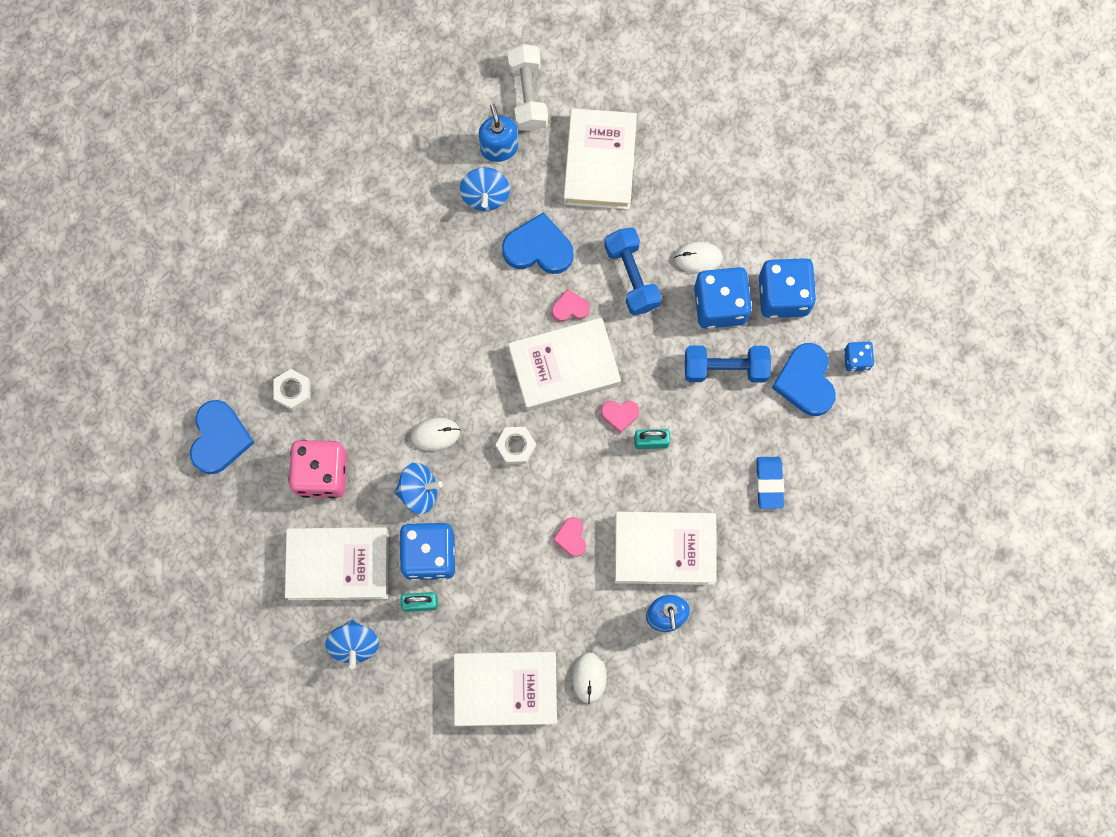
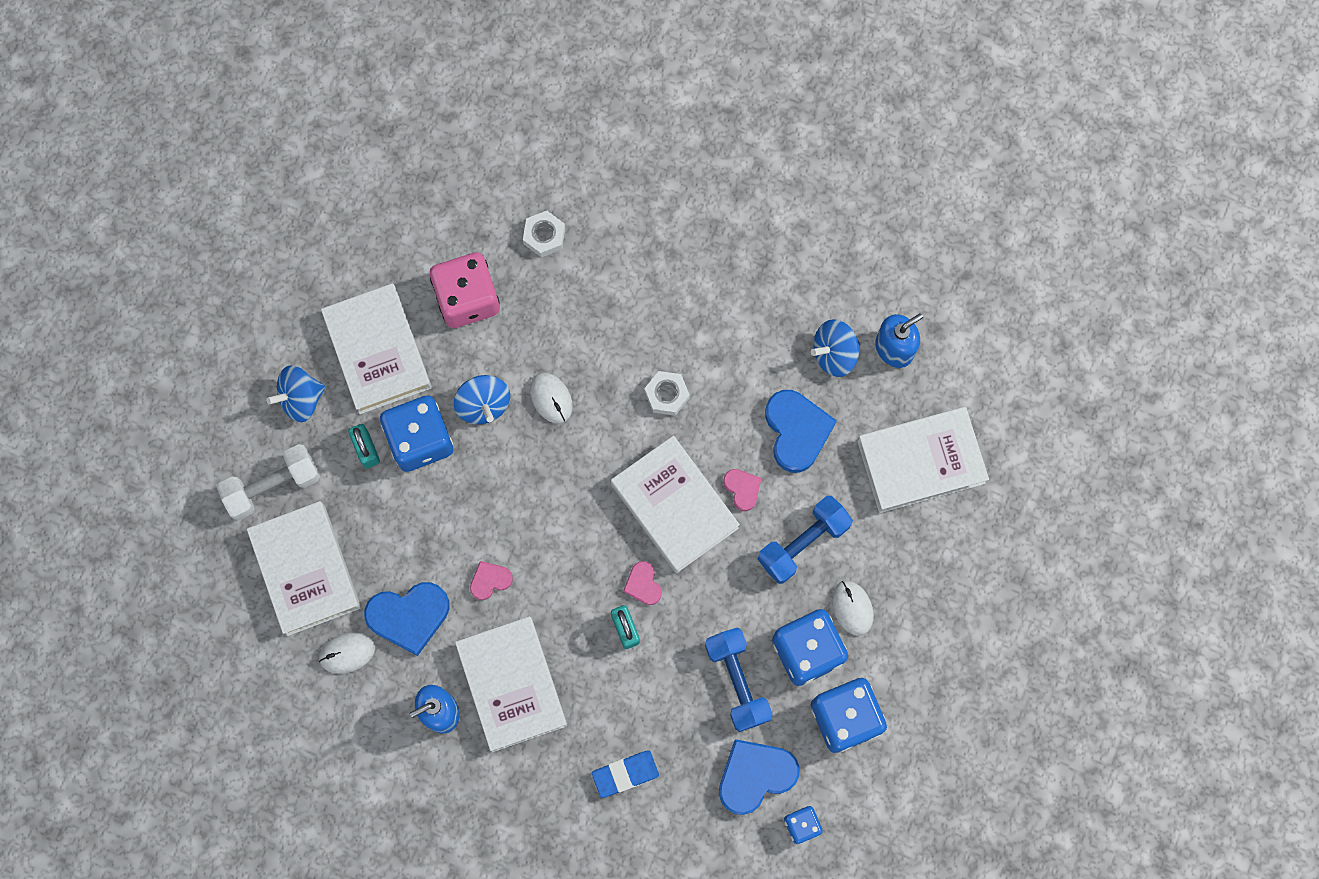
camera: 70 degrees right, 0 degrees up
(220, 439) = (467, 183): blue heart -> blue heart (409, 616)
(516, 446) = (568, 487): white nut -> white nut (667, 395)
(527, 95) = (967, 356): white dumbbell -> white dumbbell (272, 486)

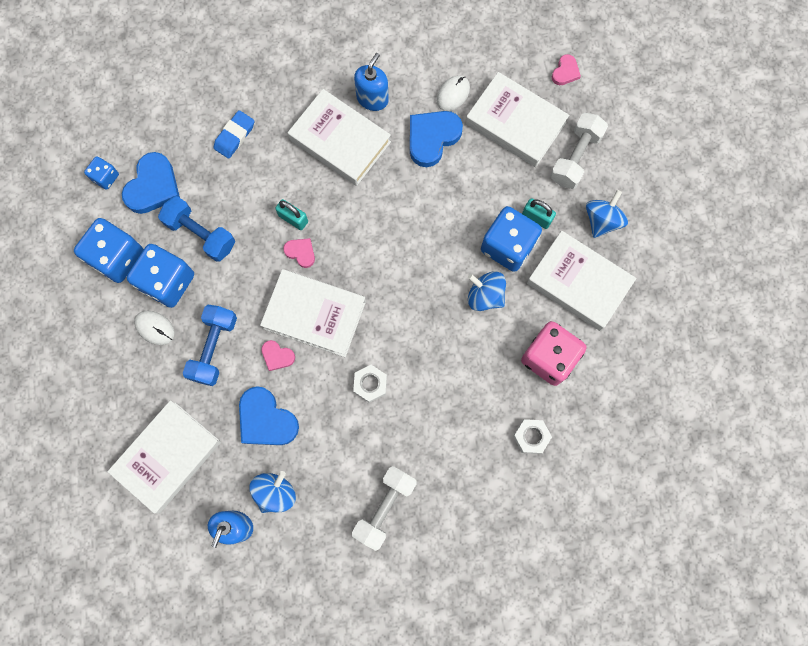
camera: 145 degrees right, 0 degrees up
(490, 580) = (398, 191): pink heart -> pink heart (565, 72)
(551, 398) = (444, 329): white mouse -> none
(735, 267) = (385, 507): none -> white dumbbell

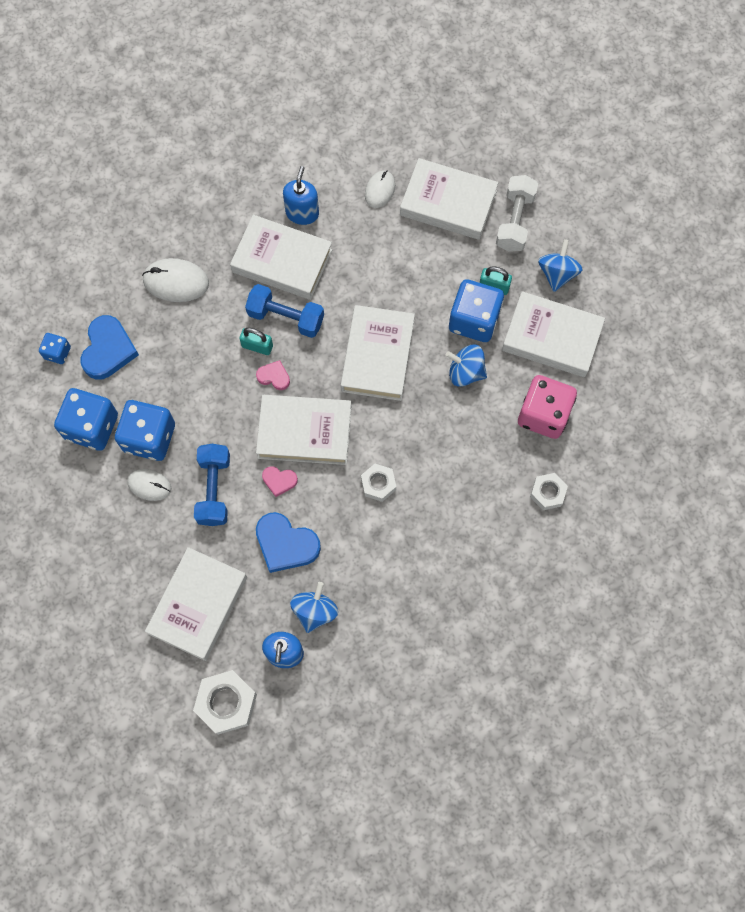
camera: 15 degrees left, 5 degrees down
(167, 559) = (226, 703): none -> white nut
(201, 234) = (169, 383): blue dumbbell -> blue dumbbell (286, 317)
(234, 136) = (176, 282): blue eraser -> white mouse
(385, 507) = (426, 596): white dumbbell -> none
(405, 257) = (377, 356): none -> white book
(432, 138) = (371, 236): blue heart -> none
(565, 72) = (482, 143): pink heart -> none

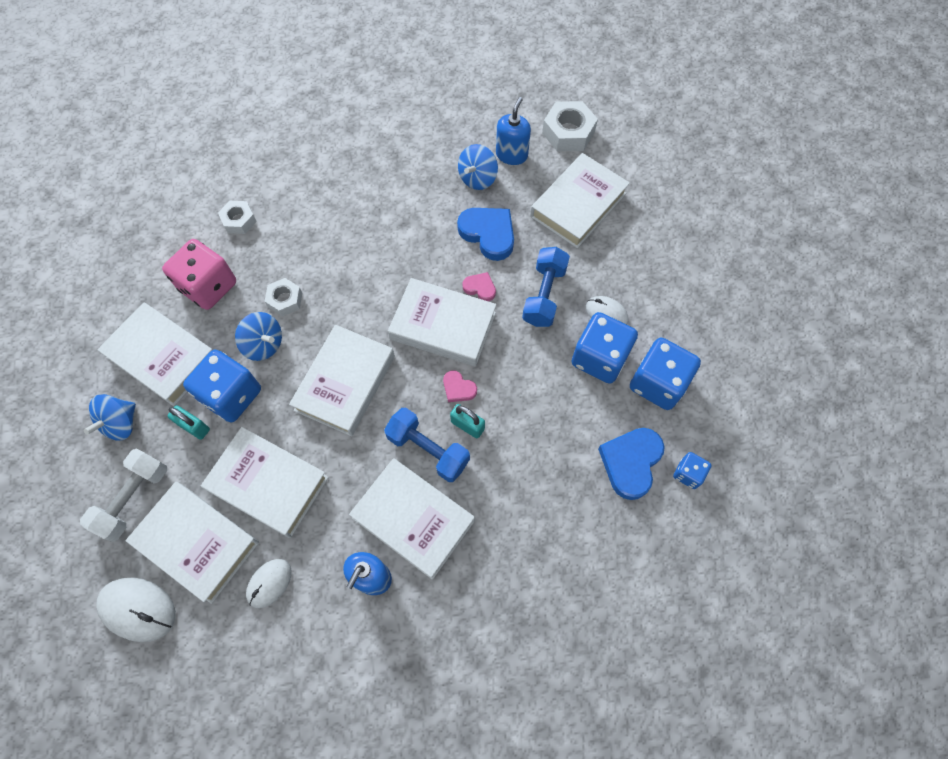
camera: 165 degrees left, 5 degrees down
(176, 282) = (541, 526): white mouse -> white mouse (138, 609)
(378, 484) = (388, 263): white nut -> white nut (285, 300)
(410, 258) = (268, 484): none -> white book

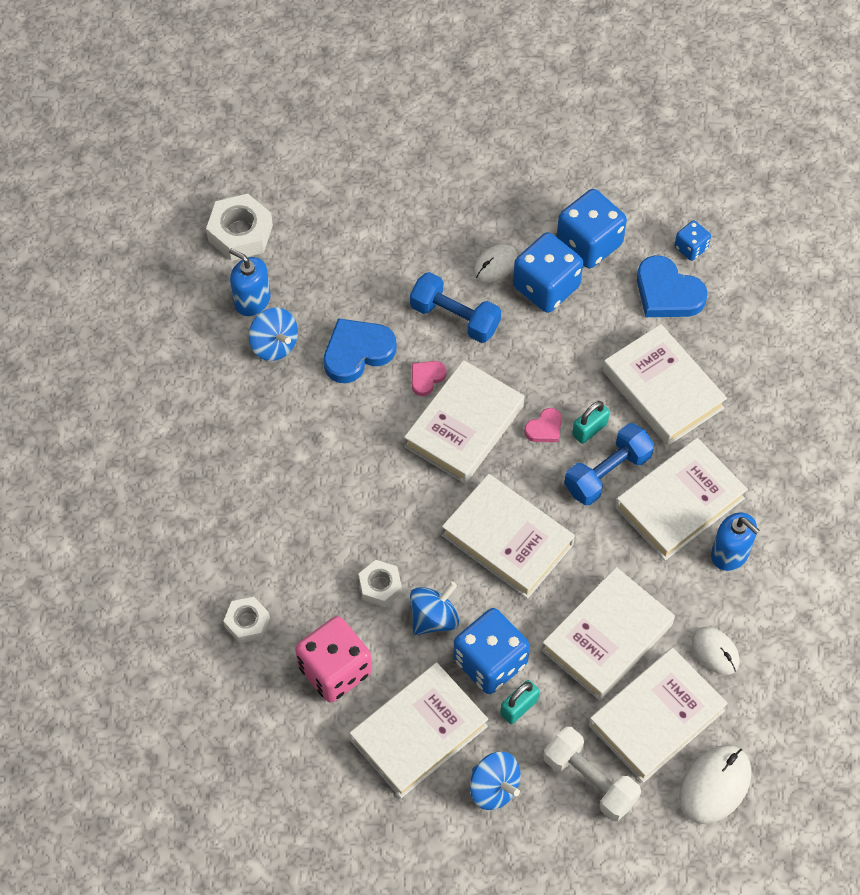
camera: 75 degrees left, 5 degrees down
(578, 205) = (347, 252): white book -> white book (662, 389)

